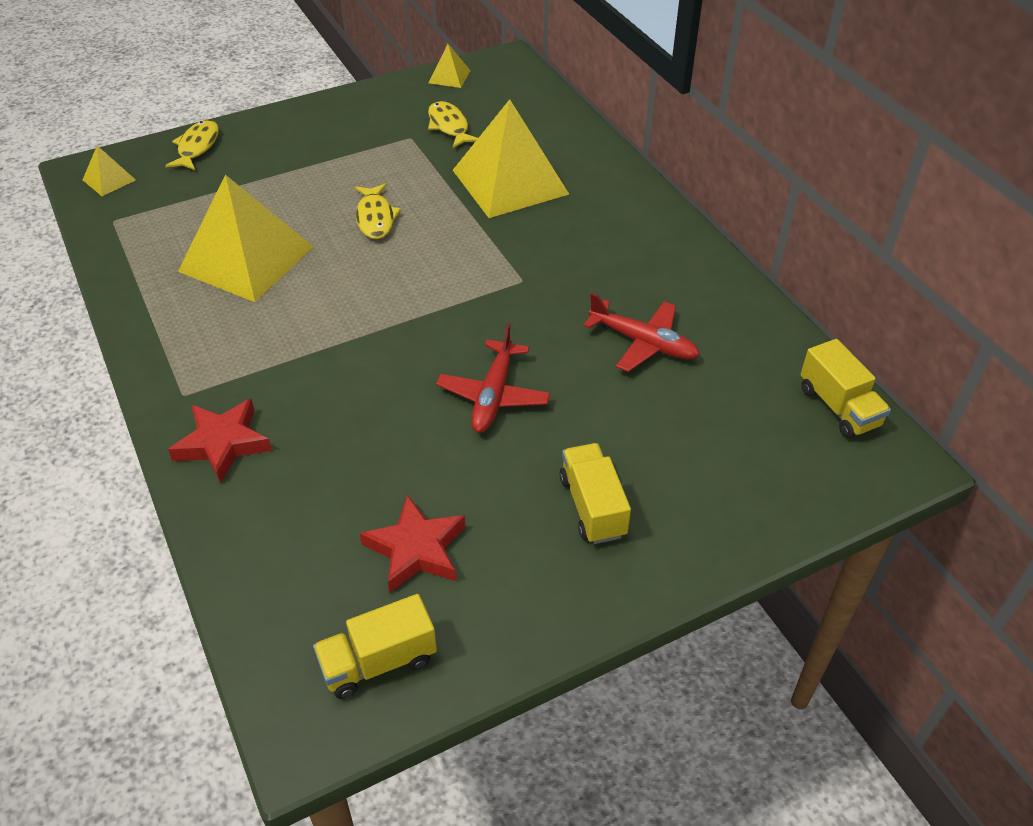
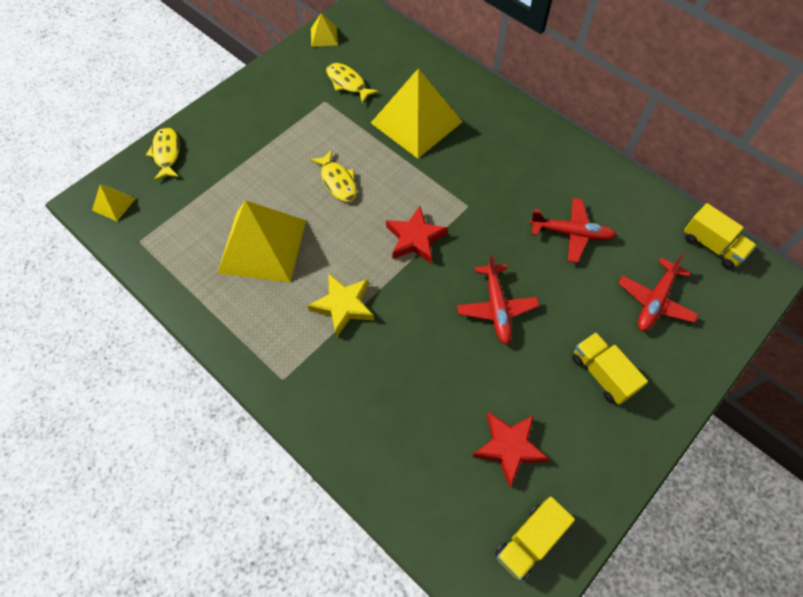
camera: 20 degrees left, 15 degrees up
(223, 443) = (334, 410): red star -> red star (415, 238)
(302, 342) = (343, 306): none -> yellow star
(718, 446) = (655, 301): none -> red plane

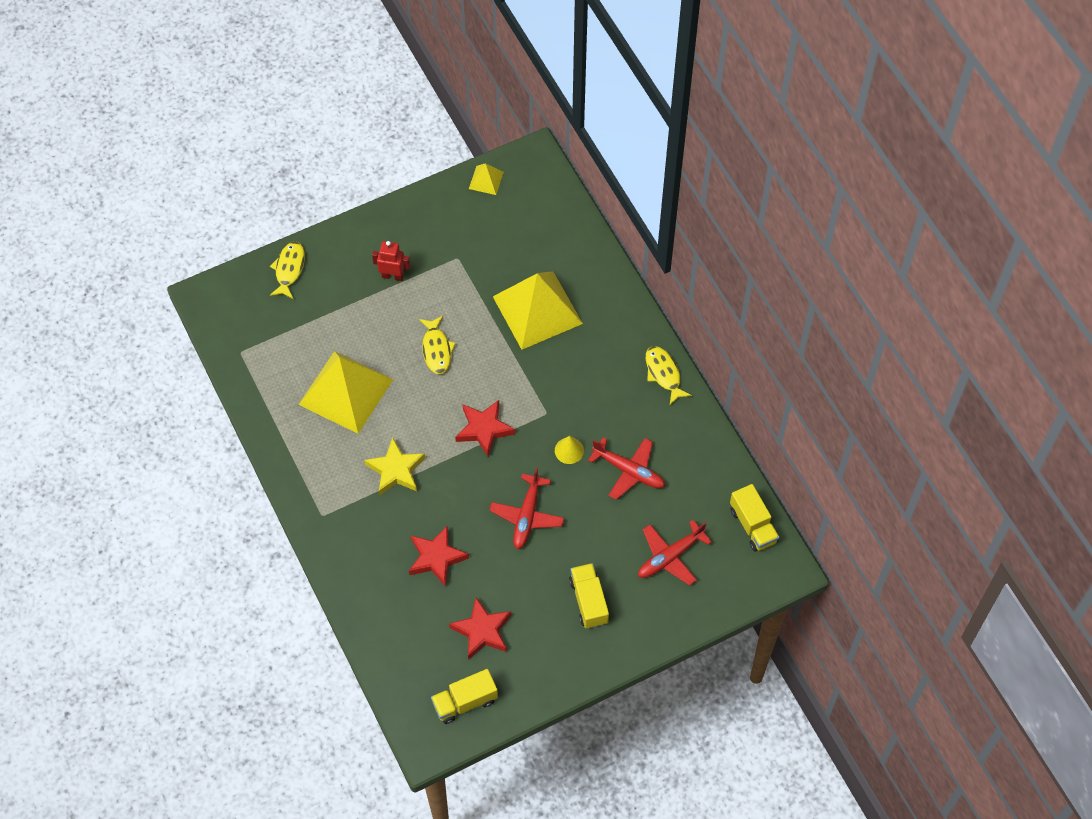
camera: 20 degrees right, 0 degrees up
(114, 204) = (227, 307): yellow pyramid -> none
(270, 131) = (392, 276): none -> red robot
(348, 83) = (488, 244): yellow fish -> yellow fish (664, 374)
(424, 383) = (436, 558): none -> red star
(506, 233) = (569, 450): none -> yellow cone

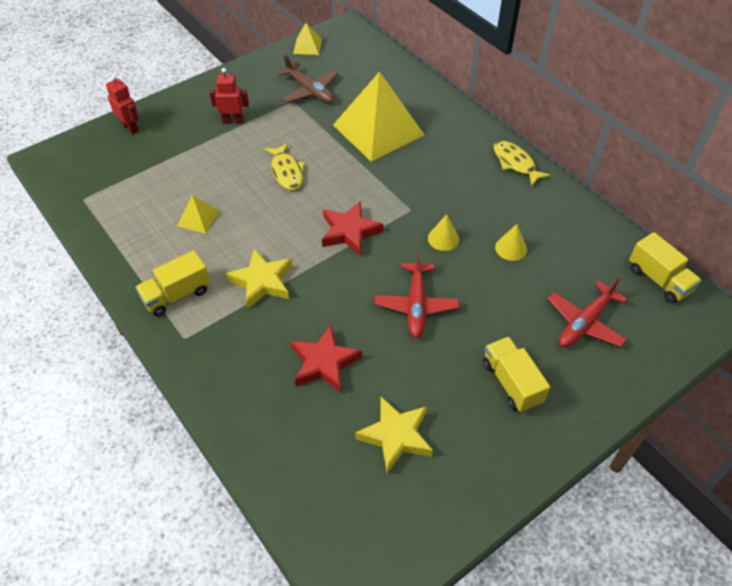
camera: 10 degrees left, 10 degrees down
(289, 269) = (130, 128): yellow fish -> red robot
(346, 392) = (198, 218): yellow pyramid -> yellow pyramid, size x0.44
(465, 702) = (395, 528): yellow truck -> yellow truck (177, 295)
(477, 245) = (309, 90): none -> brown plane
(482, 631) = (396, 436): red star -> yellow star
(628, 471) = (511, 248): red plane -> yellow cone

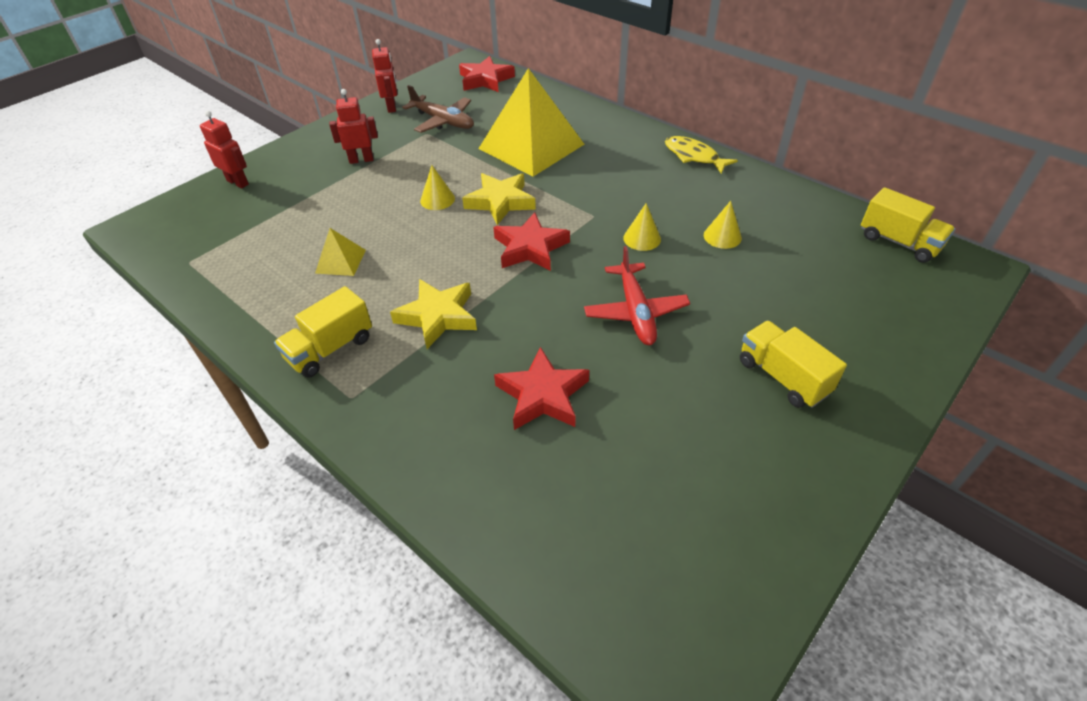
camera: 10 degrees left, 5 degrees down
(269, 68) = (392, 107): none -> red robot
(286, 172) = (437, 199): yellow fish -> yellow cone
(307, 46) = (429, 83): yellow pyramid -> none
(357, 49) = (485, 80): none -> red star
(396, 436) = (664, 467): yellow star -> yellow star (500, 202)
(585, 322) = (839, 297): red plane -> none

